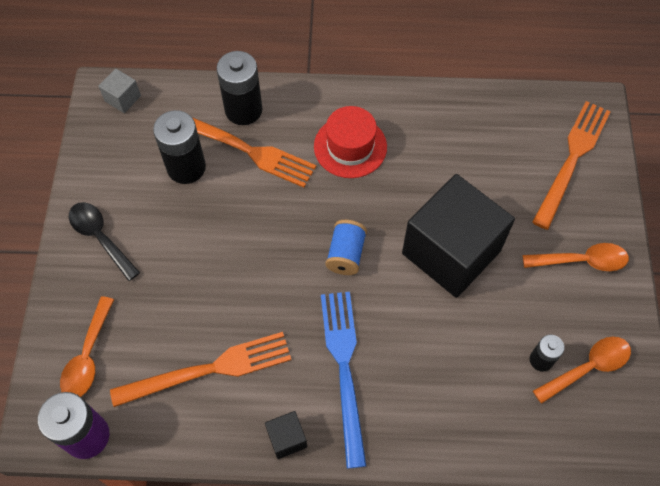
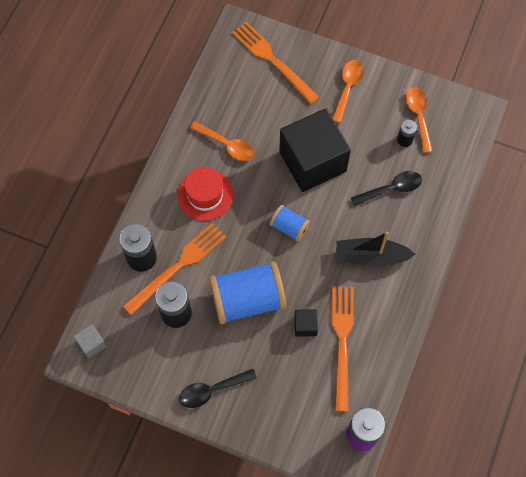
camera: 70 degrees left, 5 degrees up
(88, 356) = (304, 421): orange spoon -> orange spoon (227, 145)
(230, 238) = (248, 299): none -> blue spool
(287, 438) = (405, 307): black cube -> black cube (305, 326)
(344, 368) = (370, 256): blue fork -> black boat
(457, 365) = (391, 189): none -> black spoon

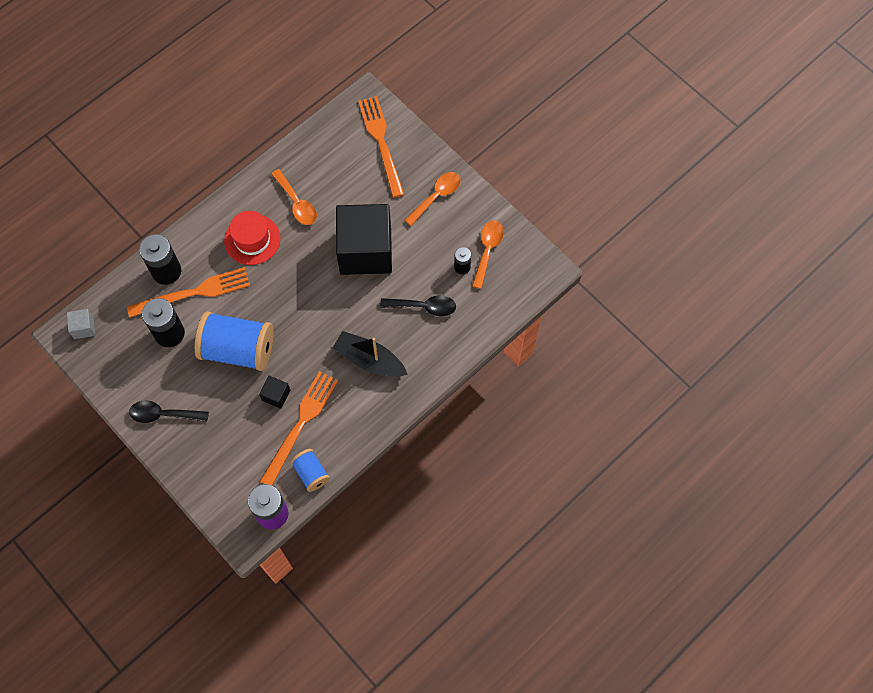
camera: 25 degrees right, 0 degrees up
(289, 227) = (311, 301): blue spool -> blue spool (311, 473)

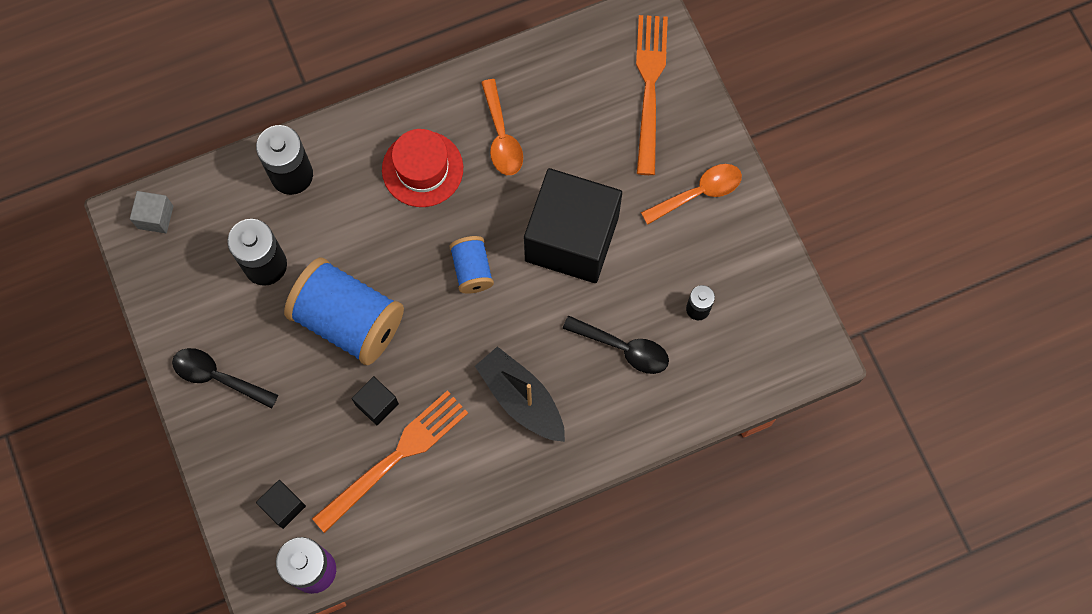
camera: 20 degrees right, 5 degrees up
(194, 293) = (317, 218): orange fork -> none
(238, 480) = (283, 506): none -> black cube
(311, 473) = (385, 532): blue spool -> blue spool (472, 270)
(487, 250) = (742, 297): orange spoon -> none

